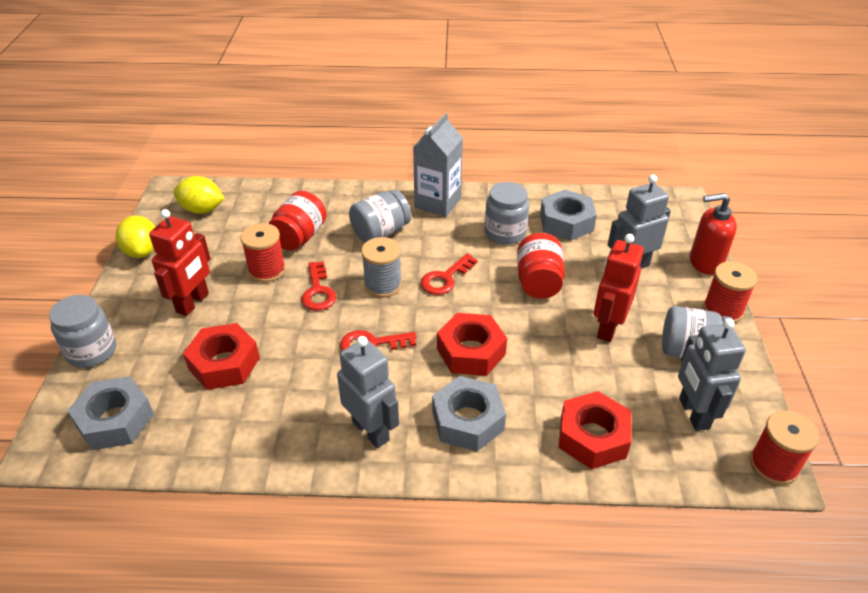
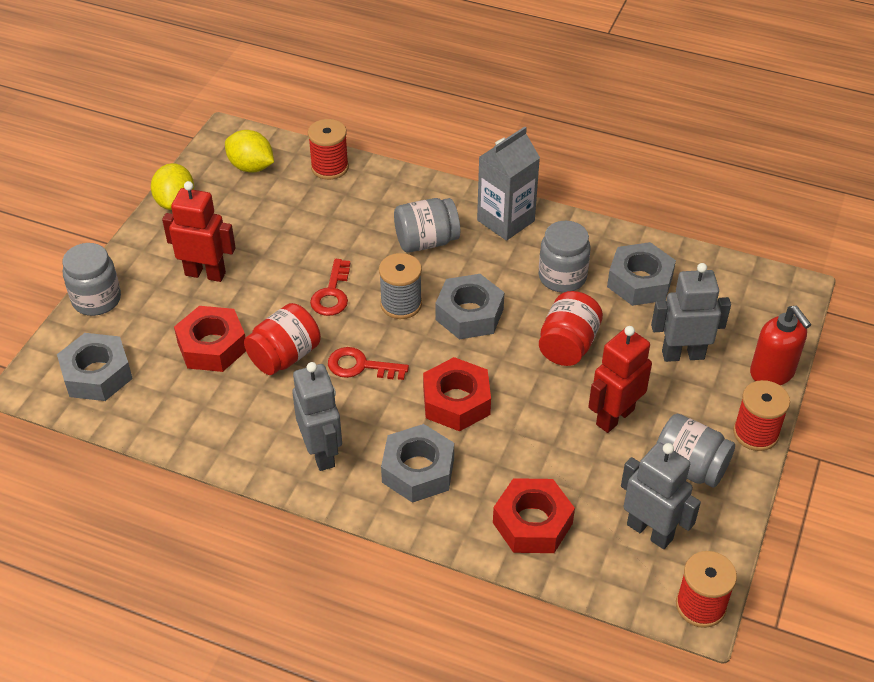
camera: 20 degrees right, 5 degrees up
(193, 303) = (205, 273): red robot -> red robot turned 120 degrees counterclockwise
(267, 270) = (290, 256): red spool -> red spool (329, 167)
(299, 237) = (338, 225): red jar -> red jar (285, 356)
(445, 279) = (469, 314): red key -> grey nut
(693, 413) = (650, 531): grey robot -> grey robot turned 120 degrees clockwise
(705, 263) = (772, 373): red soap dispenser -> red soap dispenser turned 135 degrees counterclockwise

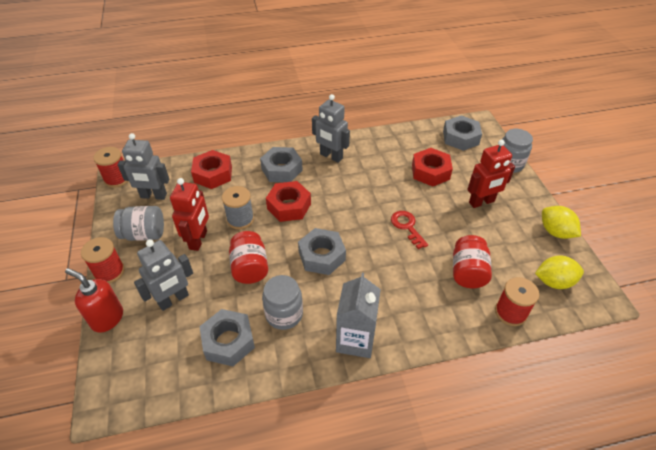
camera: 145 degrees right, 0 degrees up
(285, 356) = (393, 185): red jar -> red jar (467, 272)
(360, 366) = (352, 198): red key -> none
(401, 304) = (365, 241): grey spool -> grey spool (240, 219)
(426, 241) = (391, 291): grey jar -> none

